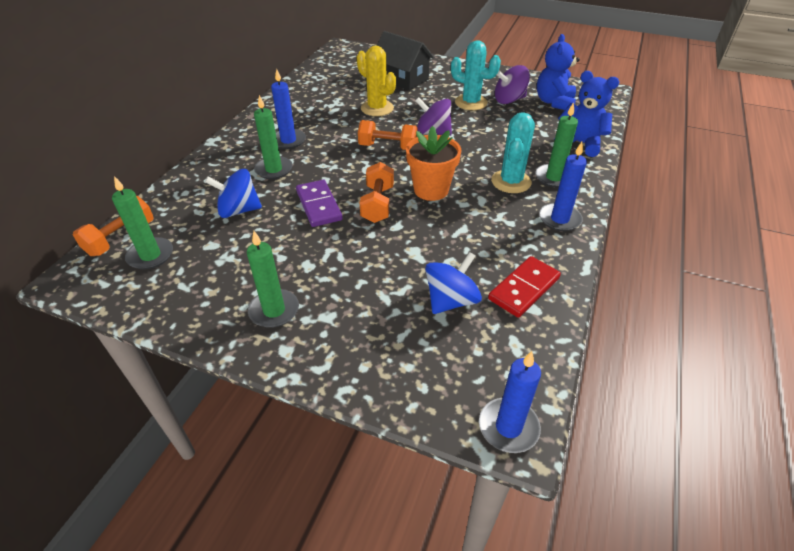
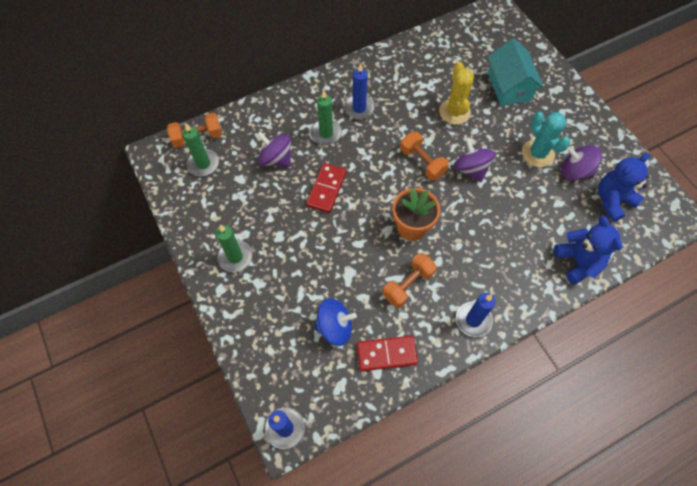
camera: 40 degrees right, 20 degrees up
(238, 210) = (276, 159): blue spinning top -> purple spinning top
(319, 205) = (326, 189): purple domino -> red domino
(377, 204) = (364, 215): orange dumbbell -> orange dumbbell (408, 284)
(402, 79) = (509, 86): black house -> turquoise house
(511, 182) = (477, 261): turquoise cactus -> none
(554, 178) = (514, 280): green candle -> none

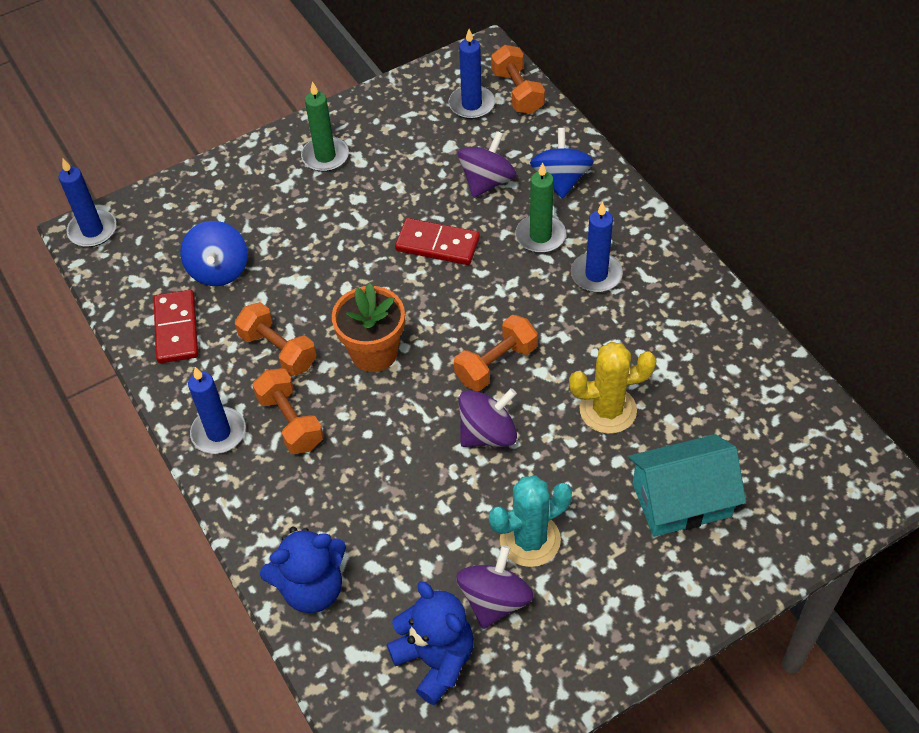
camera: 90 degrees right, 10 degrees down
(203, 164) = (471, 104): green candle -> blue candle
(281, 119) = (561, 180): none -> blue spinning top
(464, 276) = (290, 422): none -> orange dumbbell

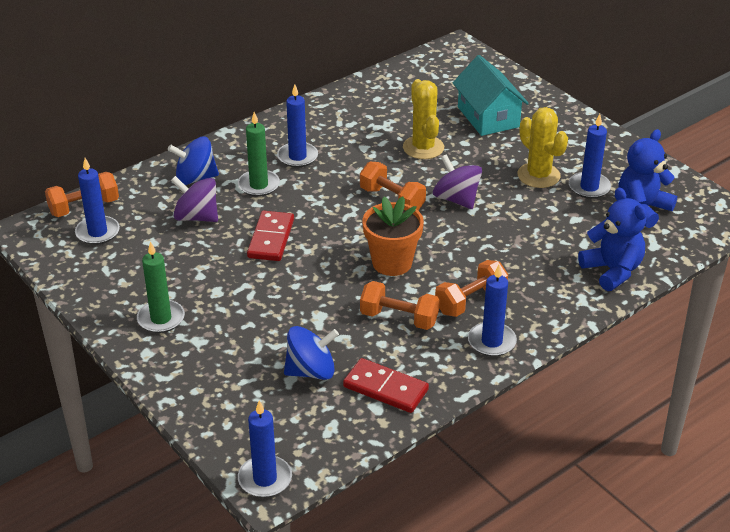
camera: 100 degrees left, 15 degrees down
(177, 329) = (385, 388): red domino -> red domino turned 45 degrees clockwise
(278, 350) = (399, 318): orange dumbbell -> orange dumbbell turned 75 degrees clockwise
(495, 600) = (589, 187): purple spinning top -> blue candle
(530, 540) = (538, 175): turquoise cactus -> yellow cactus

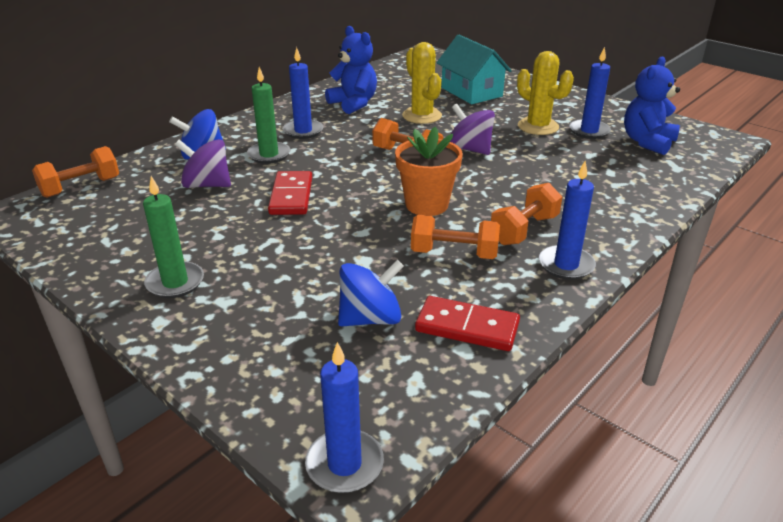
camera: 10 degrees left, 5 degrees down
(97, 232) = (96, 207): blue candle -> none
(612, 271) = (651, 191): blue teddy bear -> blue teddy bear (353, 104)

